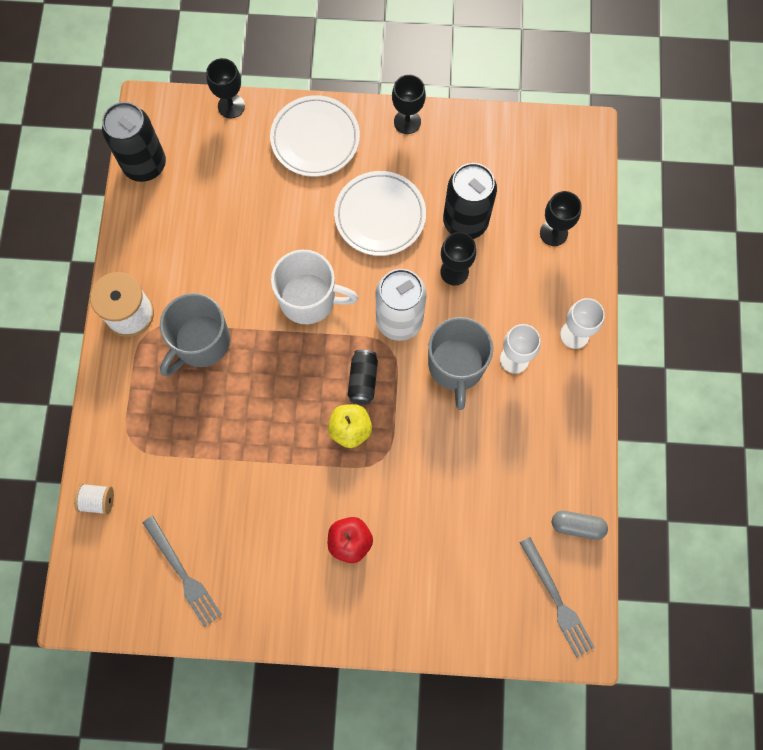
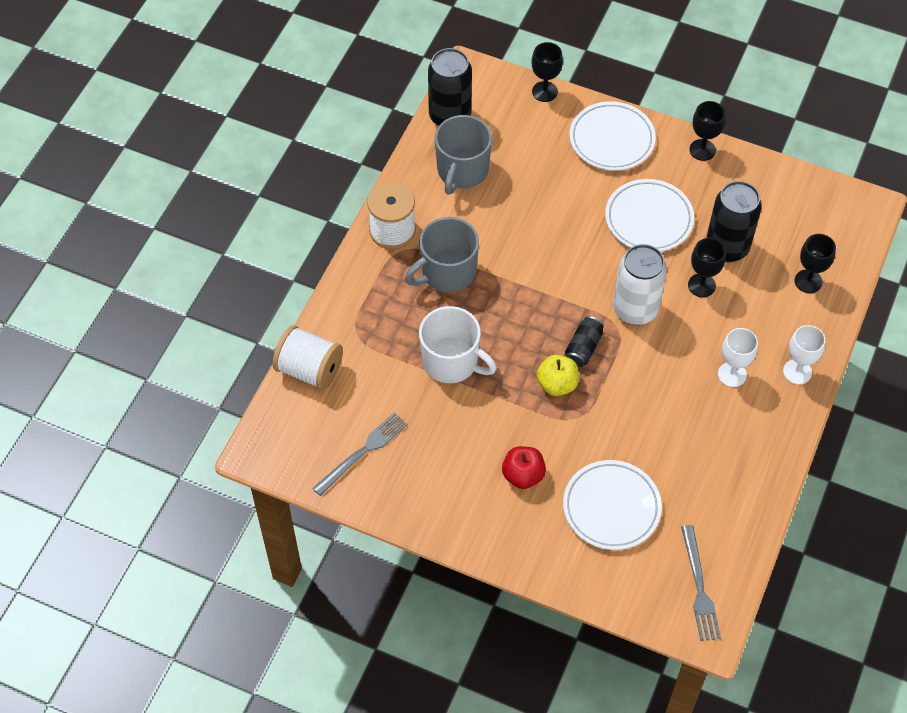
camera: 20 degrees right, 15 degrees down
(98, 500) = (309, 369): white spool -> white spool, size x1.85
(183, 573) = (362, 452): grey fork -> grey fork turned 120 degrees counterclockwise
(309, 299) = (558, 267): white mug -> white mug (452, 362)
(446, 545) = (611, 507): none -> white plate
(456, 366) = (675, 363): grey mug -> grey mug (462, 171)
(577, 526) = (741, 532): grey capsule -> none

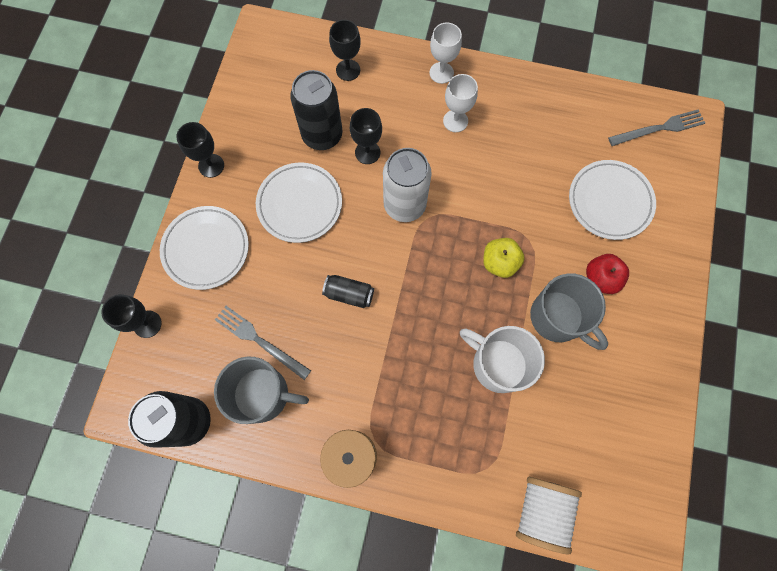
camera: 100 degrees left, 15 degrees up
(362, 452) = (619, 433): grey fork -> grey fork (259, 341)
(447, 272) = (395, 387): grey mug -> grey mug (558, 318)
(452, 362) = (498, 364): white mug -> white mug turned 75 degrees counterclockwise
(583, 348) = (455, 245): black can -> black can (349, 294)

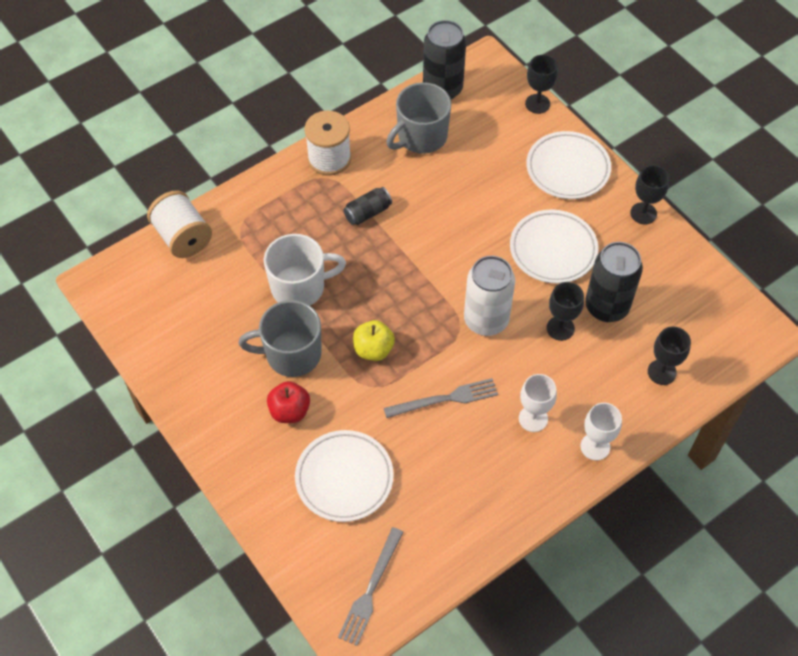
camera: 130 degrees right, 15 degrees down
(259, 341) = (462, 158): grey fork -> grey fork (445, 399)
(349, 294) = (446, 232): black can -> black can (367, 213)

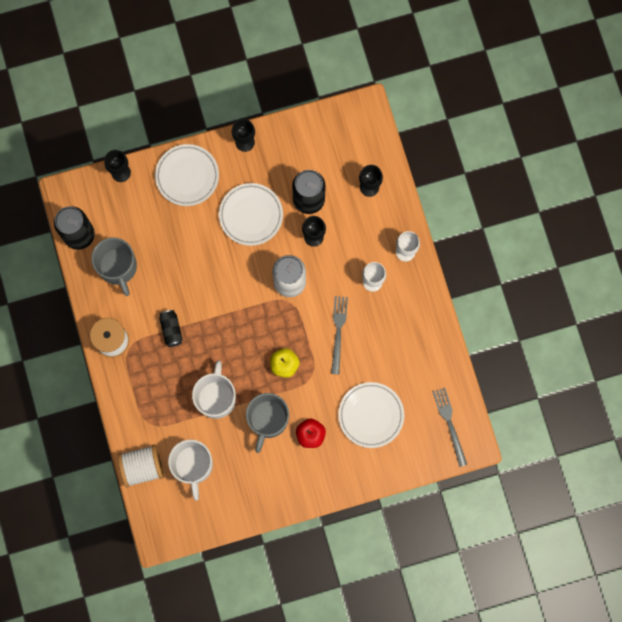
camera: 70 degrees left, 20 degrees up
(202, 290) = (193, 466): none -> white mug
(371, 589) = (449, 424): grey fork -> grey fork turned 150 degrees counterclockwise

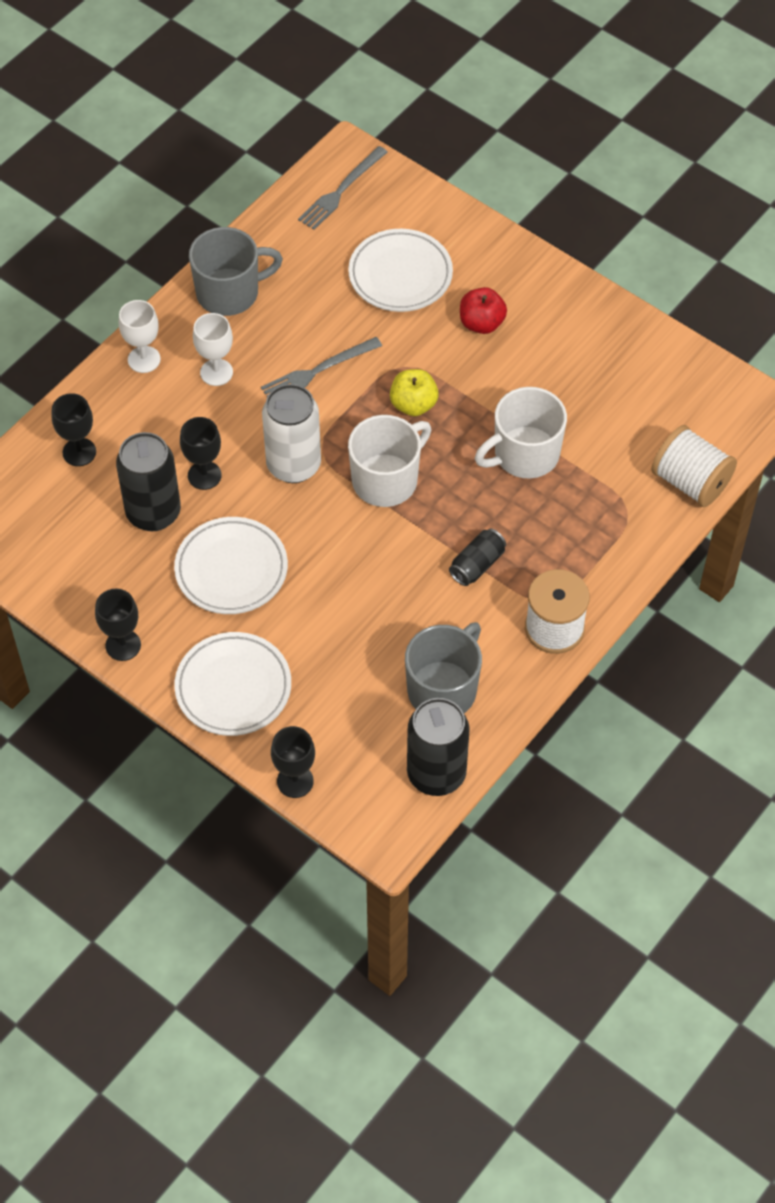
camera: 125 degrees left, 20 degrees down
(193, 466) = (636, 425): white mug -> white mug (386, 479)
(268, 420) = (503, 379): grey mug -> grey mug (229, 292)

